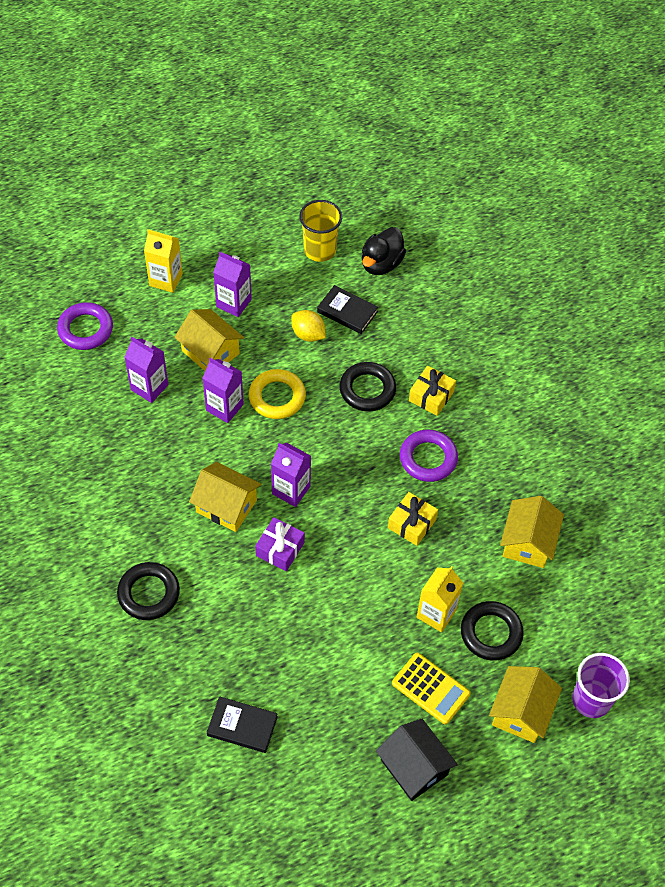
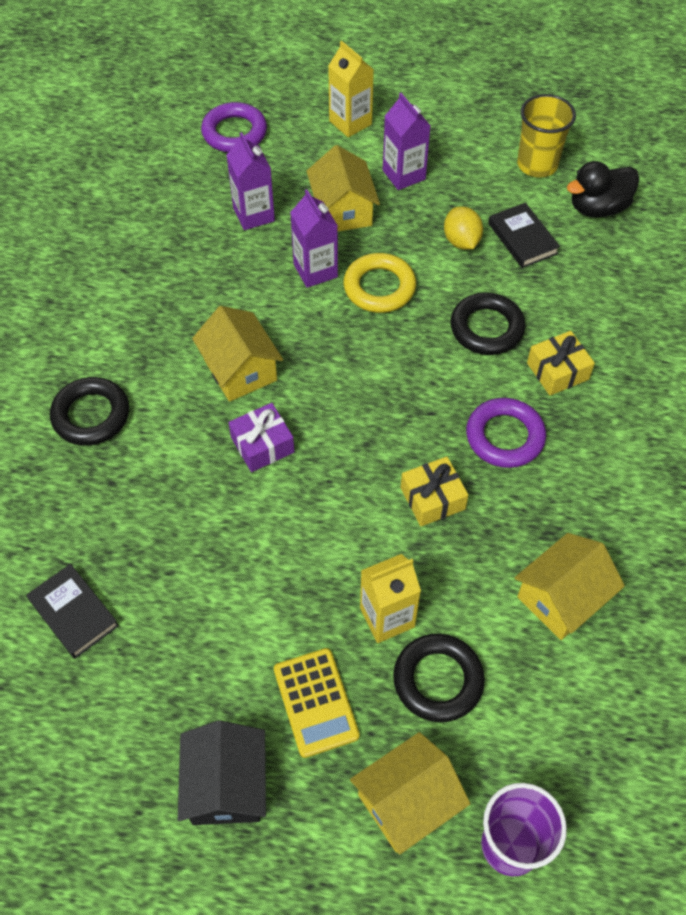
camera: 35 degrees right, 0 degrees up
(291, 490) = (322, 389): purple carton -> none

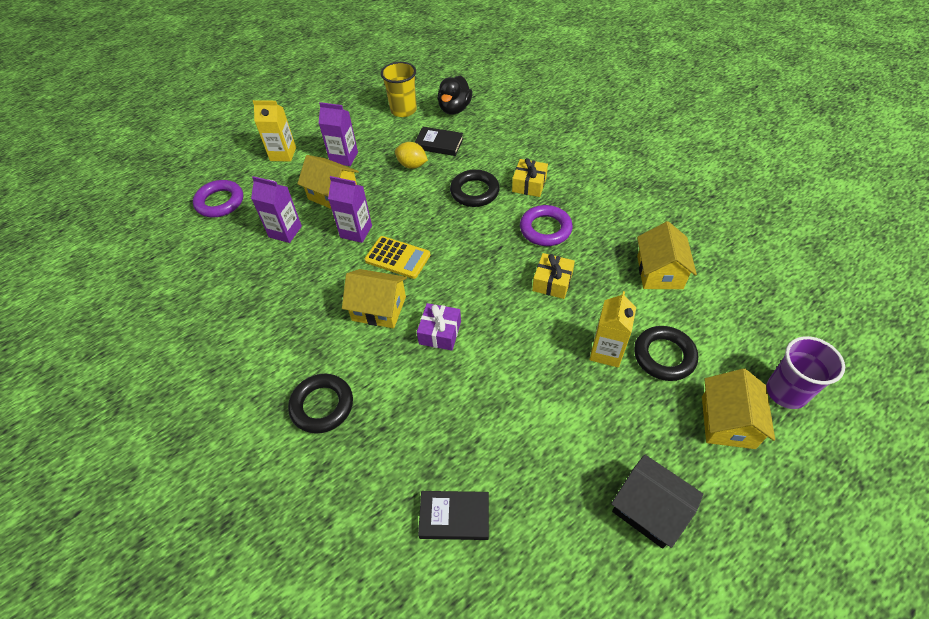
camera: 45 degrees left, 5 degrees down
(316, 702) = (631, 423): yellow calculator -> yellow calculator (397, 258)
(379, 287) = (400, 214): yellow ring -> none

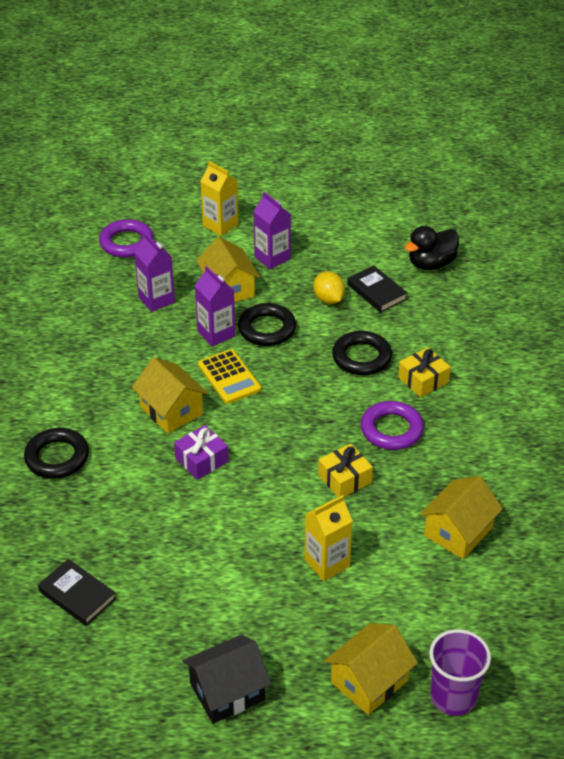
camera: 35 degrees right, 10 degrees down
(403, 110) = (377, 239): yellow cup -> none
(649, 509) = (227, 692): black house -> black house turned 75 degrees clockwise
(664, 356) = (375, 599): black ring -> black ring (267, 329)

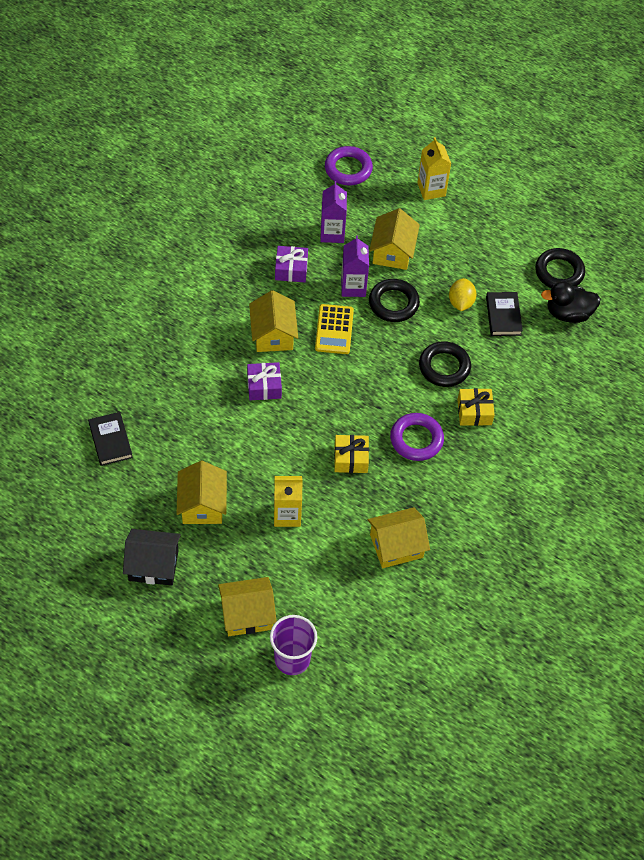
camera: 30 degrees right, 15 degrees up
(57, 457) = (170, 328): black ring -> black ring (559, 272)
(141, 347) = (291, 269): none -> purple gift
(230, 602) = (202, 504): none -> yellow house
(272, 258) = (447, 241): purple carton -> none

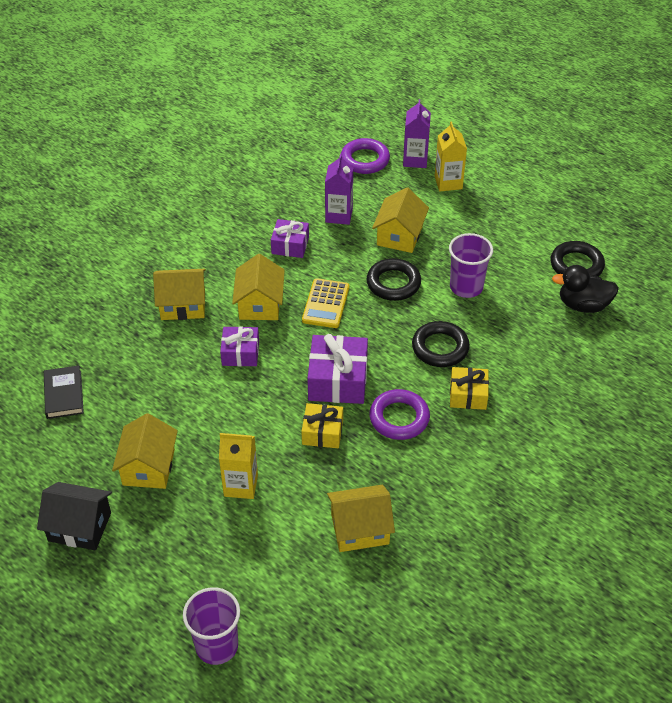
camera: 10 degrees right, 10 degrees down
(247, 614) = (174, 590): yellow house -> yellow house (183, 305)
(353, 287) = (353, 265): purple carton -> purple carton (415, 160)
(356, 406) = (337, 380): none -> purple gift
(460, 302) = (466, 287): yellow lemon -> purple cup
(503, 316) = (511, 303): black book -> none

